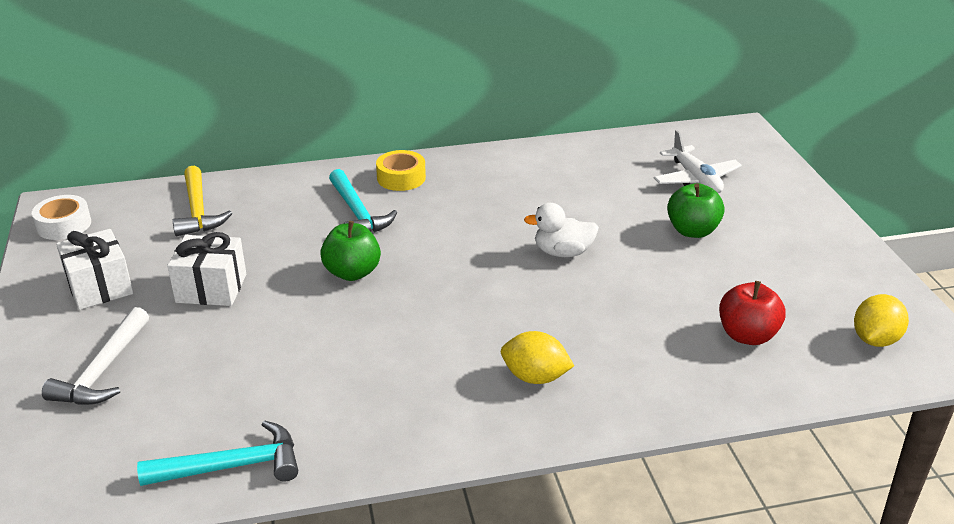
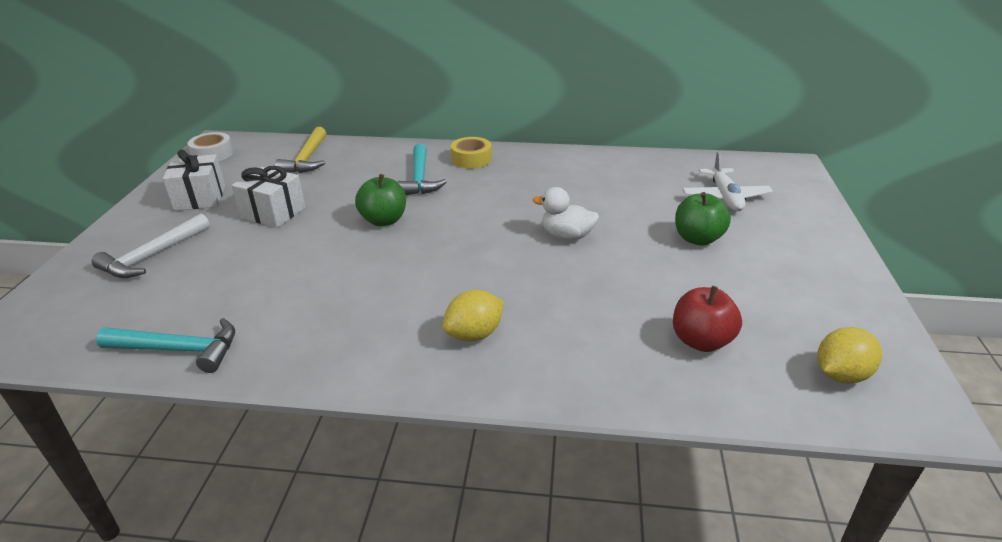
camera: 20 degrees right, 0 degrees up
(535, 377) = (474, 334): yellow lemon -> yellow lemon turned 75 degrees counterclockwise

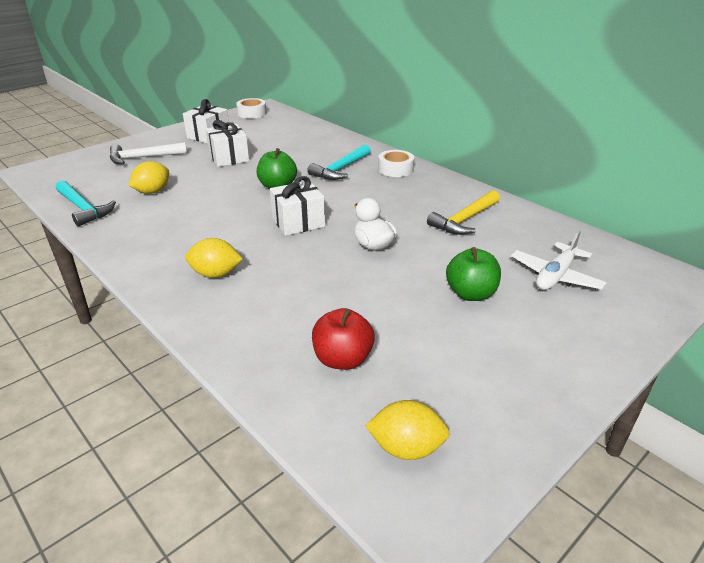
camera: 40 degrees right, 0 degrees up
(242, 288) = (152, 192): none -> yellow lemon
(307, 159) = (295, 133): yellow hammer -> yellow hammer (464, 220)
(467, 246) = (298, 222): none -> white gift
(471, 159) = (395, 169): yellow tape -> white tape

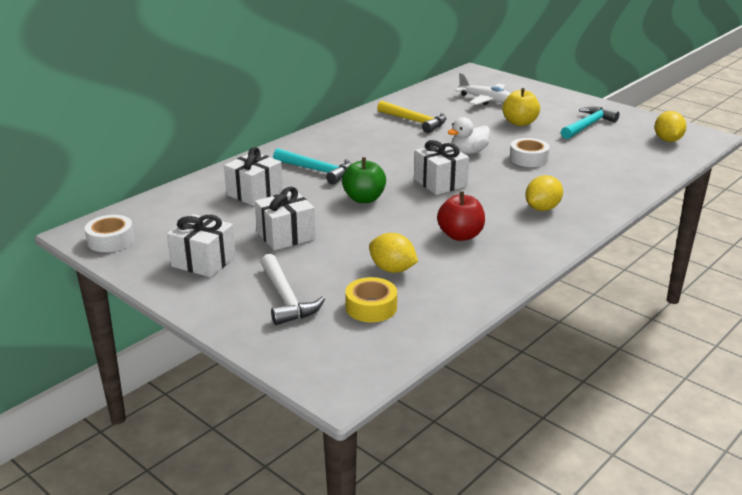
camera: 95 degrees left, 5 degrees down
(83, 208) = (448, 306): turquoise hammer -> turquoise hammer (588, 125)
(108, 182) = (371, 307): none -> yellow tape
(216, 274) = (542, 208): yellow lemon -> yellow lemon turned 45 degrees clockwise
(304, 148) = (254, 193): none -> white gift
(342, 359) = (612, 157): red apple -> red apple (460, 235)
(395, 169) = (315, 146): white tape -> white tape (528, 158)
(471, 294) = (519, 123): green apple -> yellow apple

